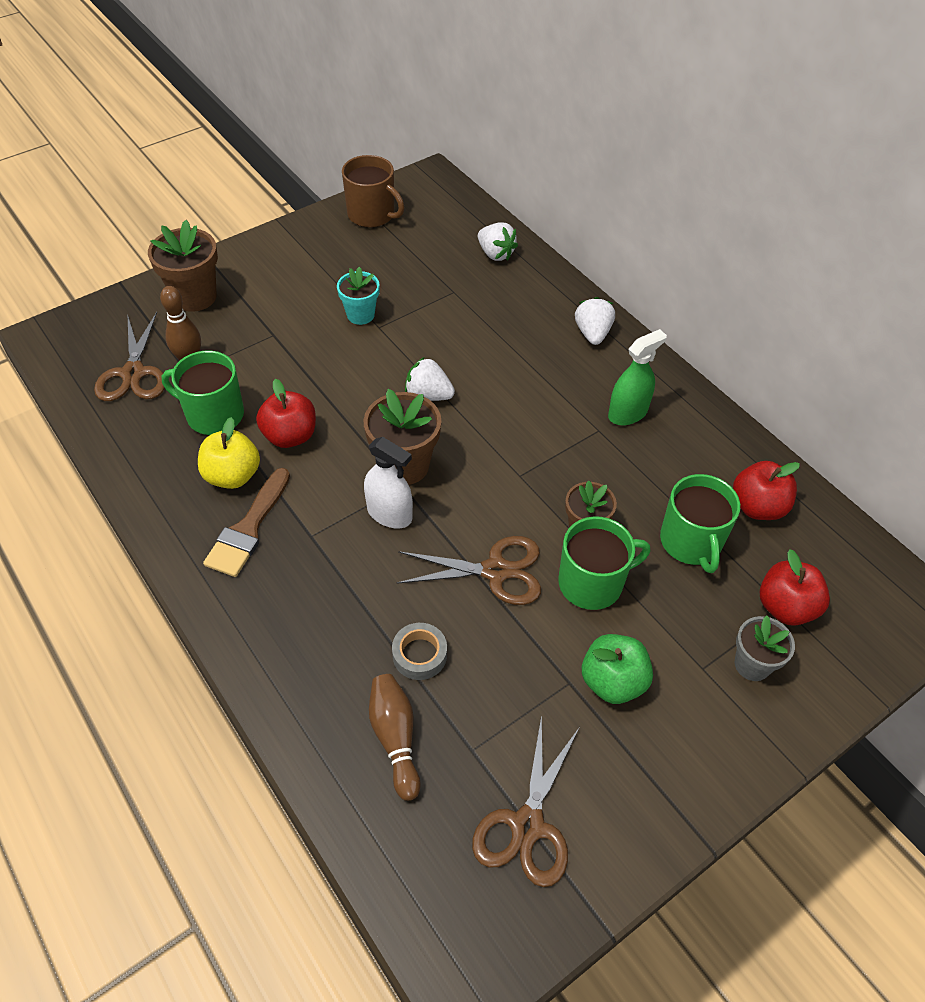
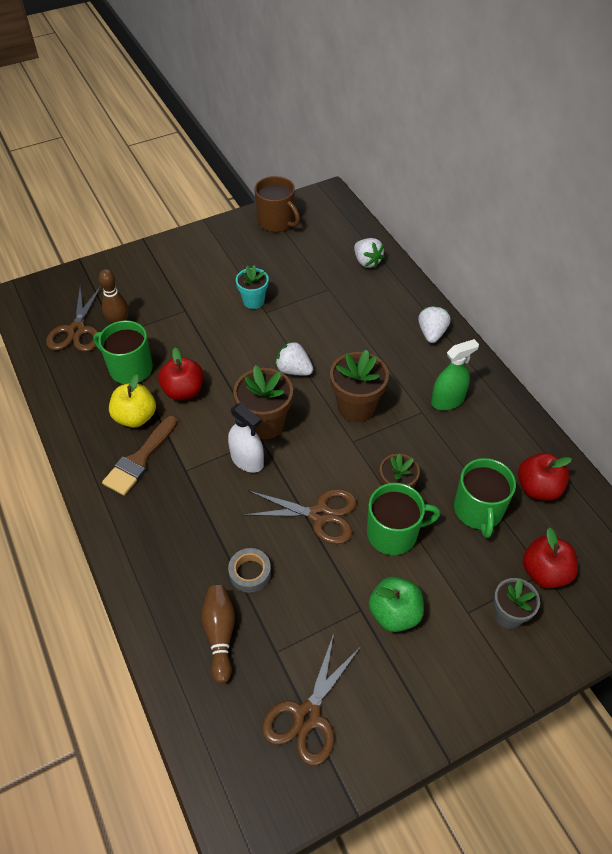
camera: 10 degrees right, 0 degrees up
(195, 297) = (132, 275): brown flower pot -> brown flower pot (356, 407)

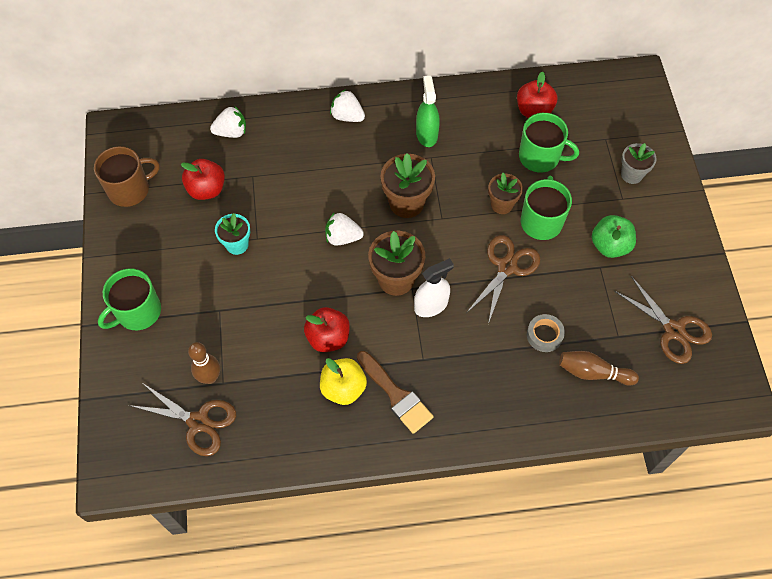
camera: 70 degrees left, 10 degrees up
(130, 368) = (277, 380): green mug -> green mug (138, 312)
(294, 370) = (342, 237): white strawberry -> white strawberry turned 45 degrees clockwise
(544, 572) = (605, 138): red apple -> red apple (206, 189)

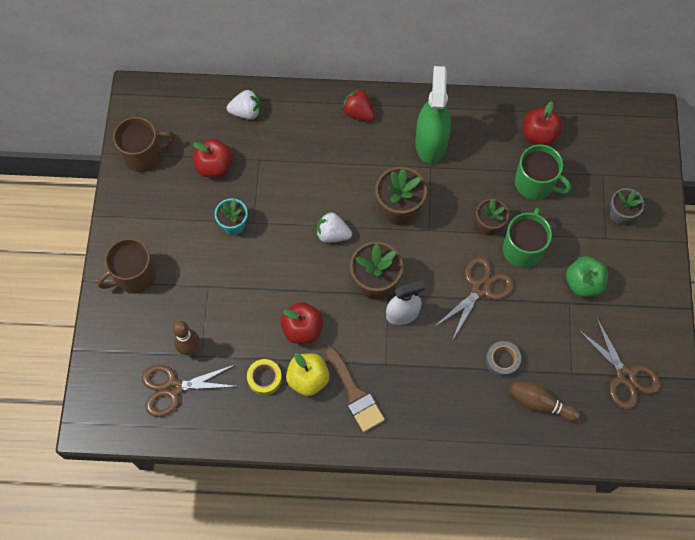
camera: 10 degrees right, 5 degrees up
(138, 312) = (134, 275): green mug -> brown mug
(198, 422) = (173, 388): brown scissors -> brown scissors turned 135 degrees clockwise
(296, 395) = (264, 378): none -> yellow tape
(347, 116) = (358, 113): white strawberry -> red strawberry
(426, 134) = (430, 143): green spray bottle -> green spray bottle, size x1.51

